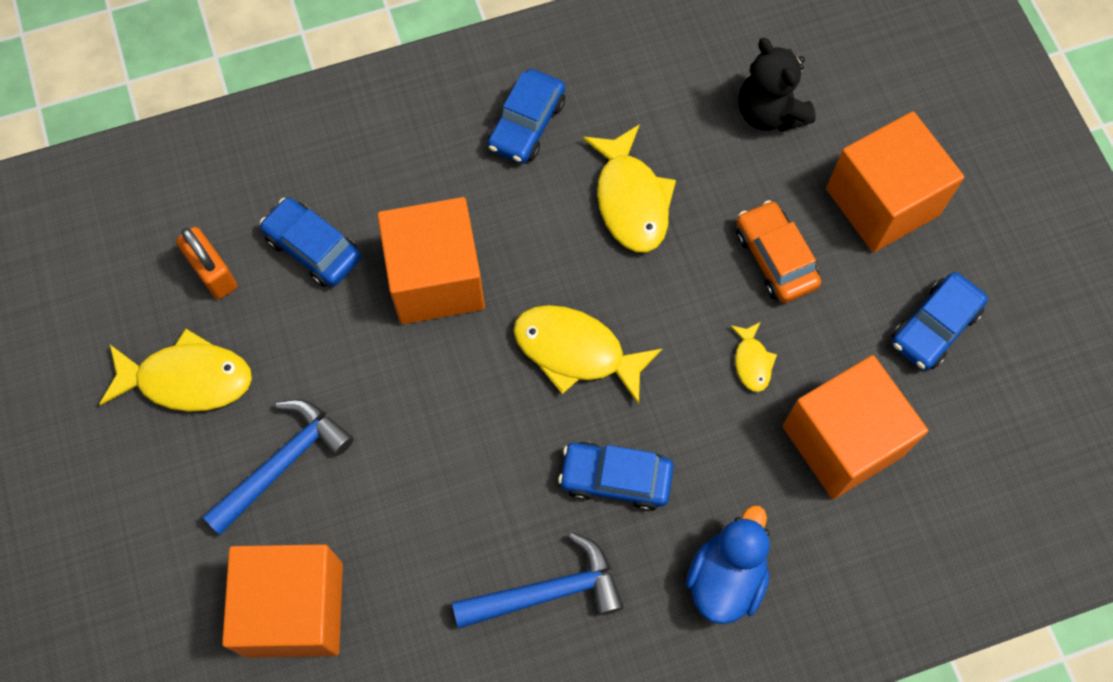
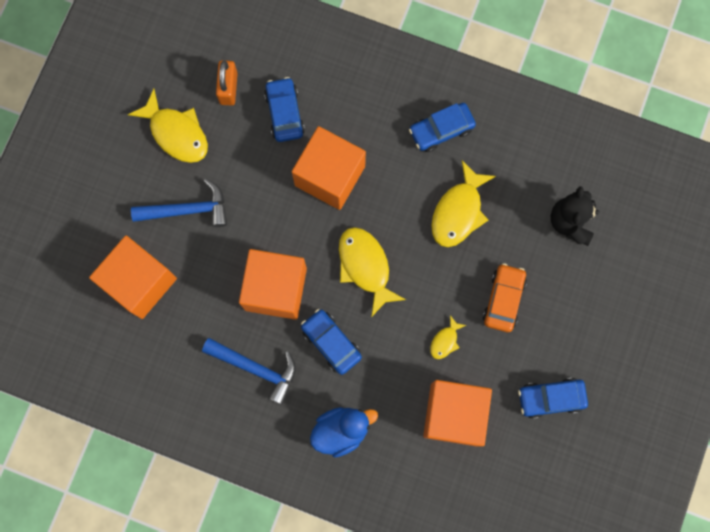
camera: 40 degrees right, 10 degrees up
(882, 202) = (584, 315): orange cube -> orange cube (275, 289)

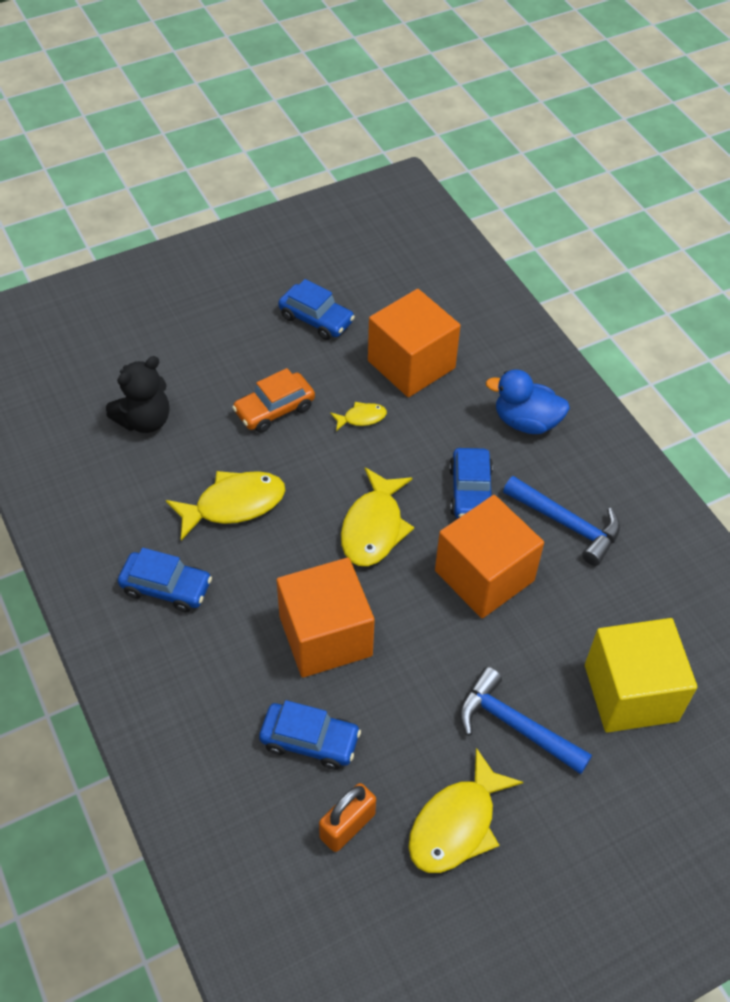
camera: 140 degrees left, 25 degrees down
(140, 282) = (630, 693): orange cube -> yellow cube
(176, 133) = (456, 824): yellow fish -> yellow fish turned 135 degrees counterclockwise
(256, 368) = (566, 524): blue hammer -> blue hammer turned 150 degrees clockwise
(285, 113) = (310, 741): blue car -> blue car turned 105 degrees counterclockwise

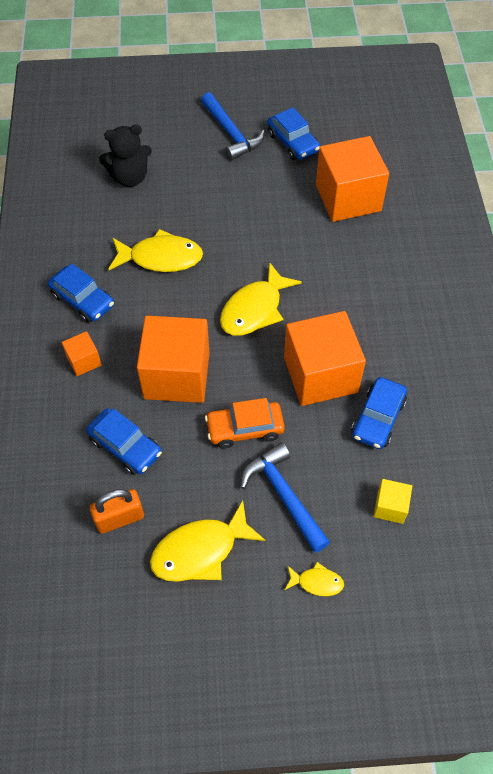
camera: 25 degrees right, 5 degrees up
(207, 659) = (84, 361): none -> orange cube
(274, 409) = (226, 199): orange car -> orange car (245, 428)
(361, 418) = (288, 225): yellow fish -> yellow fish (316, 582)
(470, 492) = (343, 308): blue car -> blue car (377, 418)
(526, 422) = (416, 269): blue duck -> none
(566, 524) = (407, 359): blue hammer -> blue hammer (231, 133)
(630, 693) = (390, 507): yellow cube -> yellow cube, size x0.46

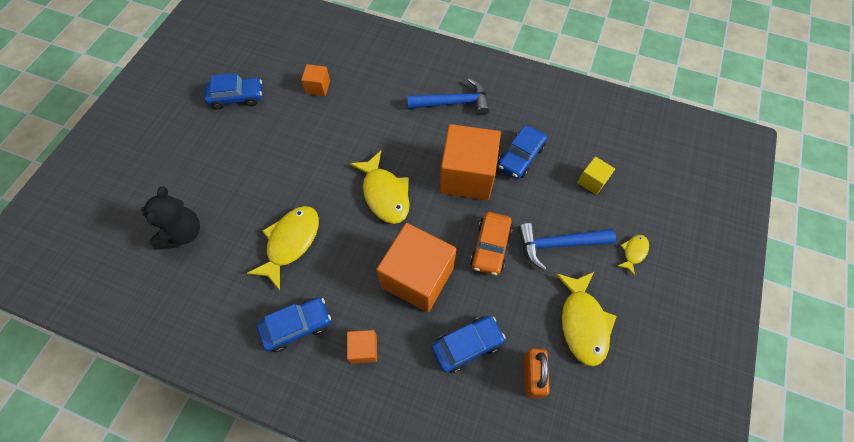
camera: 65 degrees left, 5 degrees up
(231, 133) = (193, 135): blue hammer -> blue hammer (453, 103)
(348, 198) = (318, 87): orange cube -> orange cube, size x0.46
(377, 418) = (520, 157): blue car -> blue car turned 75 degrees clockwise

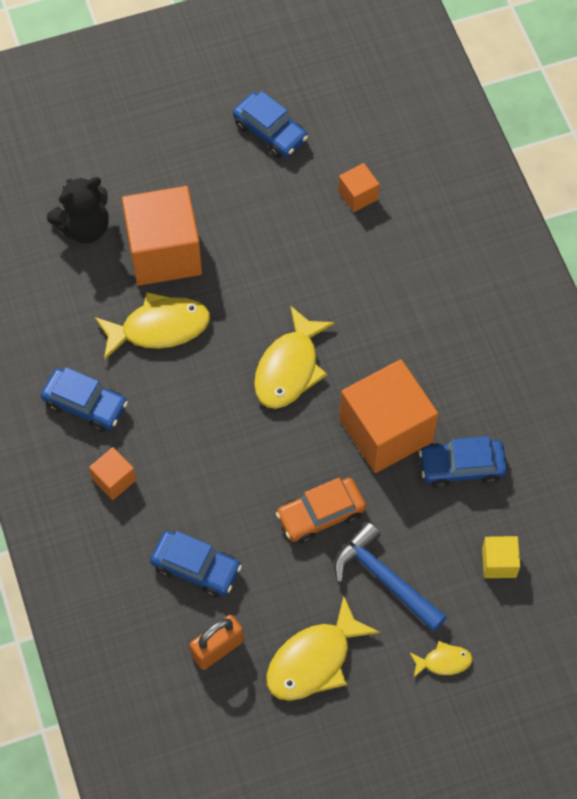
camera: 50 degrees right, 0 degrees up
(417, 277) = (226, 471): orange cube -> orange cube (164, 252)
(453, 103) = (469, 345): blue hammer -> none

